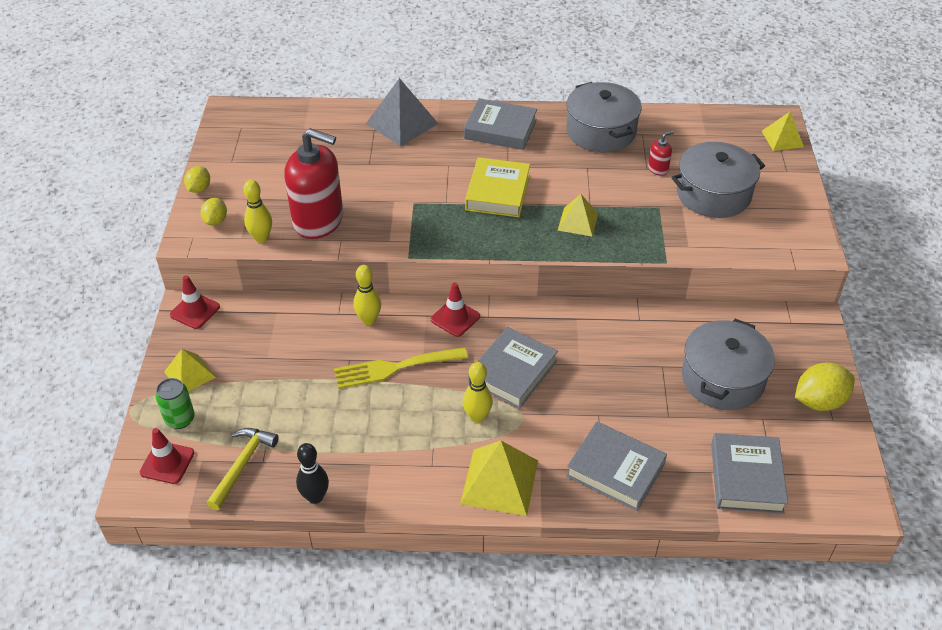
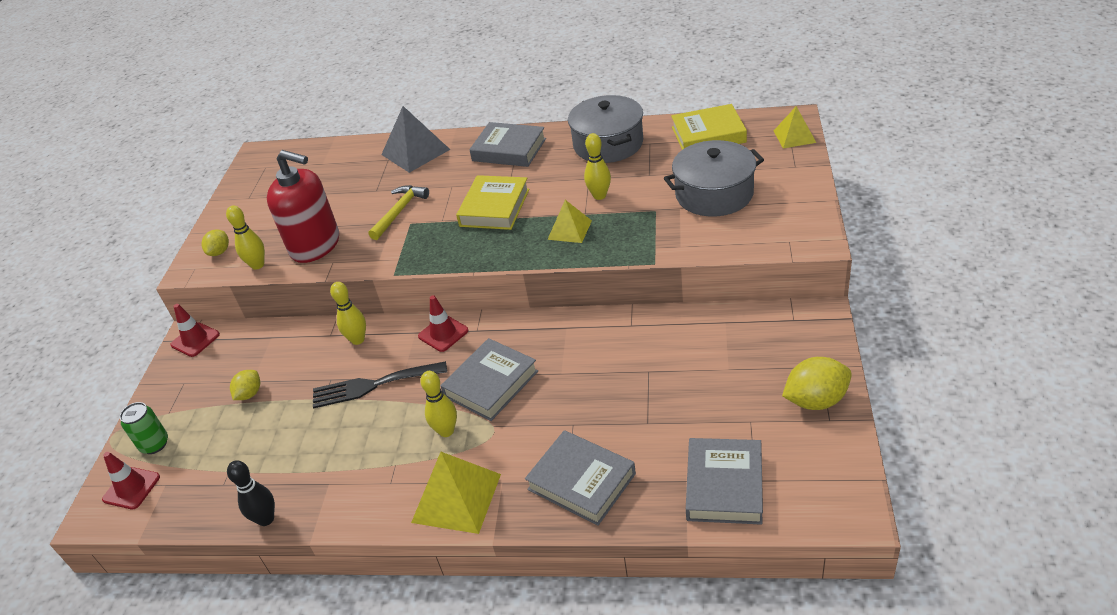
camera: 10 degrees right, 5 degrees down
(189, 374) = (175, 400): yellow pyramid -> none
(199, 189) = (212, 224): yellow lemon -> yellow lemon (249, 394)
(242, 465) = (202, 488): yellow hammer -> yellow hammer (399, 212)
(394, 368) = (373, 385): yellow fork -> black fork
(601, 187) = (599, 196): none -> yellow bowling pin
(658, 169) = (660, 174): red soap dispenser -> none
(699, 130) = (708, 135): none -> yellow book
(722, 379) = (711, 381): grey pot -> none

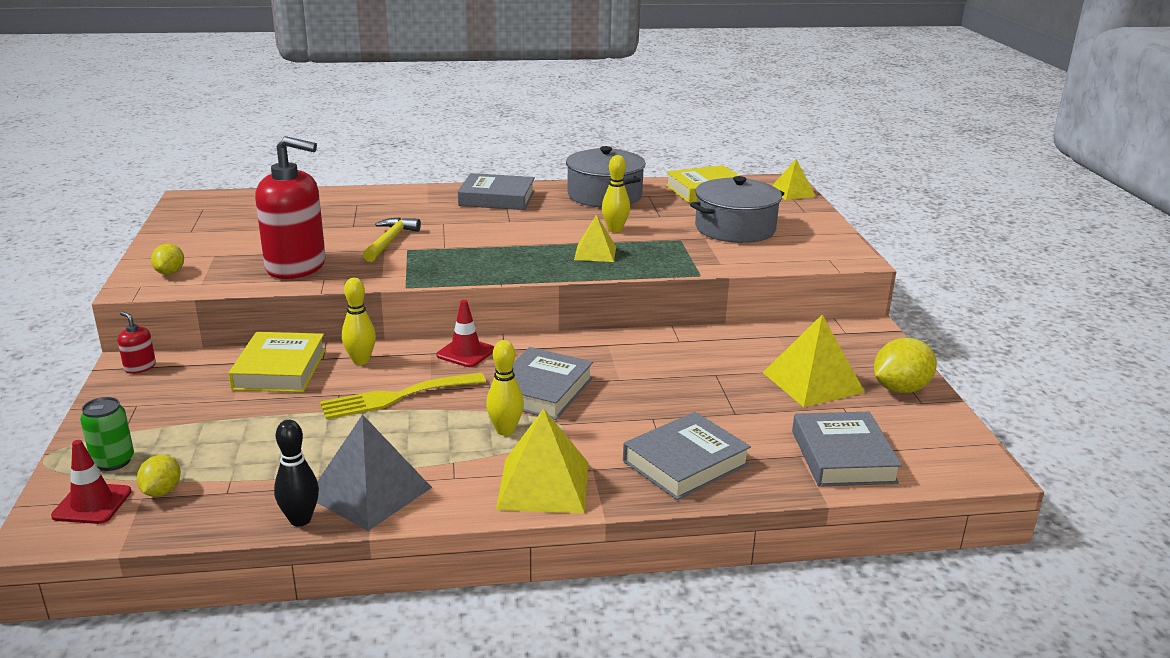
camera: 20 degrees left, 15 degrees down
(195, 340) = (140, 367): red traffic cone -> red soap dispenser
(249, 394) = (234, 411): yellow lemon -> yellow lemon (162, 491)
(258, 265) = (226, 282): yellow bowling pin -> none
(373, 385) = (396, 397): black fork -> yellow fork
(415, 152) = (388, 199): grey pyramid -> grey pyramid (370, 492)
(494, 208) = (502, 238): yellow book -> yellow book (280, 369)
(581, 482) = (685, 463): grey book -> grey book turned 60 degrees counterclockwise
(734, 386) = (813, 382): none -> yellow pyramid

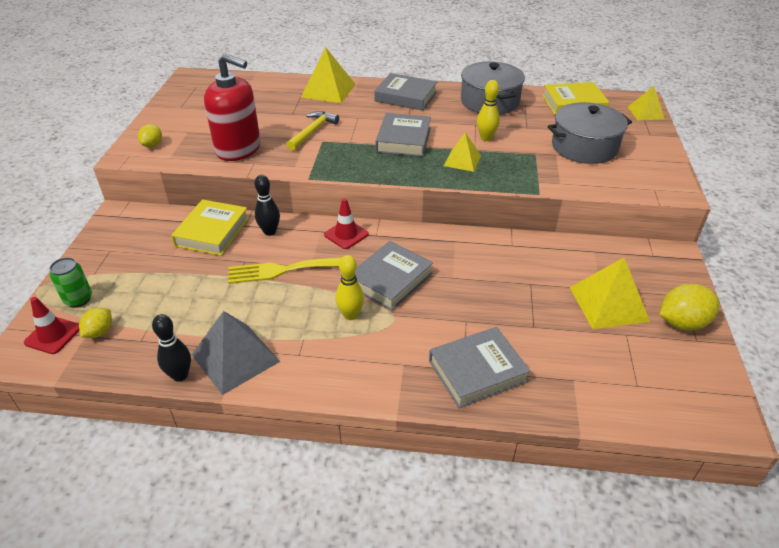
camera: 15 degrees right, 15 degrees up
(140, 367) = (123, 217): red soap dispenser -> none
(361, 361) = (270, 232): yellow bowling pin -> black bowling pin
(543, 485) = (361, 374): yellow pyramid -> yellow pyramid (328, 90)
(843, 457) = (609, 387): grey book -> grey book (403, 139)

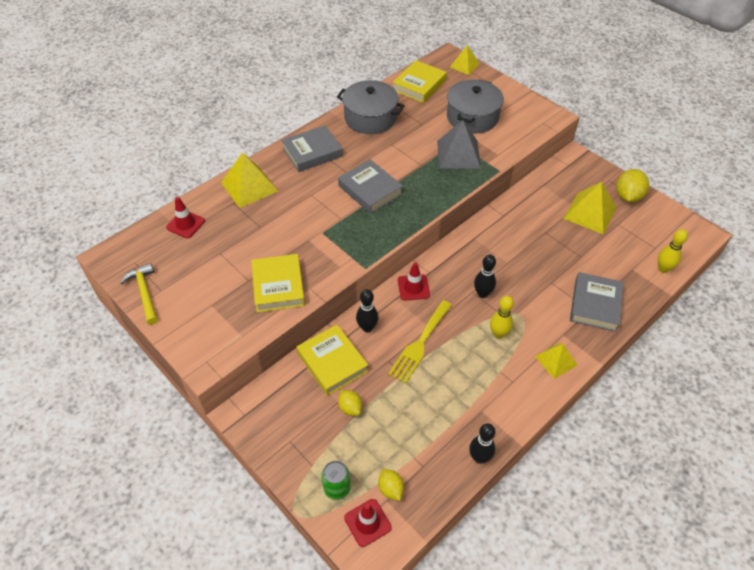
camera: 50 degrees left, 10 degrees up
(152, 145) = (207, 338): yellow lemon -> yellow lemon (350, 408)
(235, 358) = (488, 417): grey pyramid -> grey pyramid (458, 154)
(238, 149) = (278, 286): red soap dispenser -> yellow book
(255, 86) = (185, 224): none -> red traffic cone
(312, 131) = (302, 230): yellow hammer -> yellow hammer (144, 293)
(390, 280) = (482, 294): grey book -> black bowling pin
(462, 160) = (428, 179): yellow pyramid -> yellow pyramid (556, 360)
(486, 138) = (413, 150): yellow bowling pin -> yellow bowling pin (663, 269)

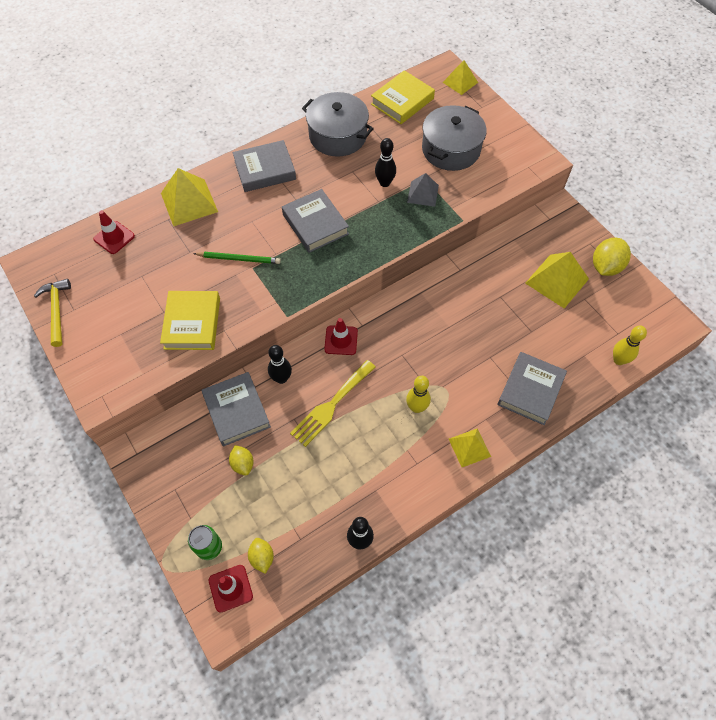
camera: 10 degrees right, 10 degrees up
(308, 227) = (239, 259): none -> green pencil
(332, 362) = (237, 411): yellow book -> grey book
(458, 154) = (423, 193): grey pyramid -> grey pyramid, size x0.62
(482, 294) = (412, 359): black bowling pin -> black bowling pin (384, 183)

